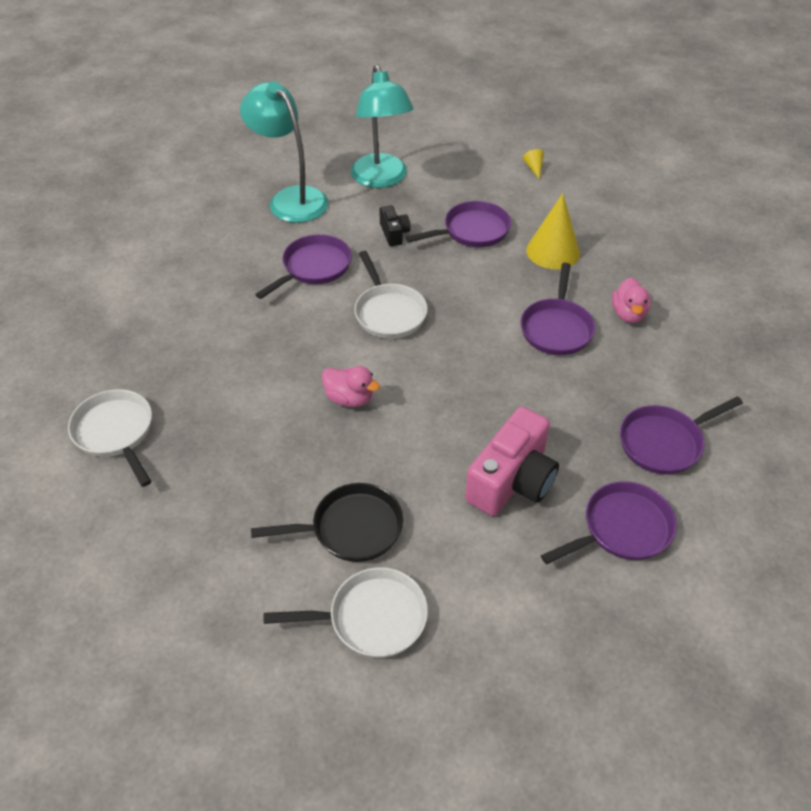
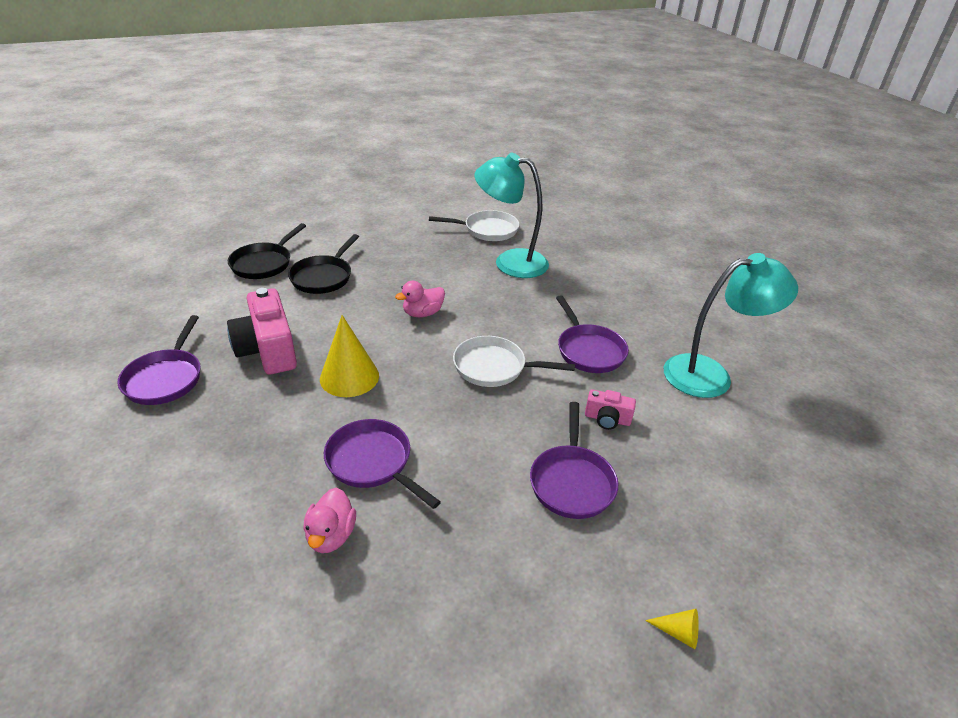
camera: 120 degrees right, 10 degrees down
(371, 618) = (264, 263): white pan -> black pan
(381, 179) = (719, 454): turquoise lamp -> turquoise lamp (510, 262)
(394, 233) = (607, 419): black camera -> pink camera
(553, 251) = (484, 534): yellow cone -> yellow cone (349, 377)
(628, 314) = (331, 535): pink duck -> pink duck turned 120 degrees counterclockwise
(664, 442) = (183, 450): purple pan -> none

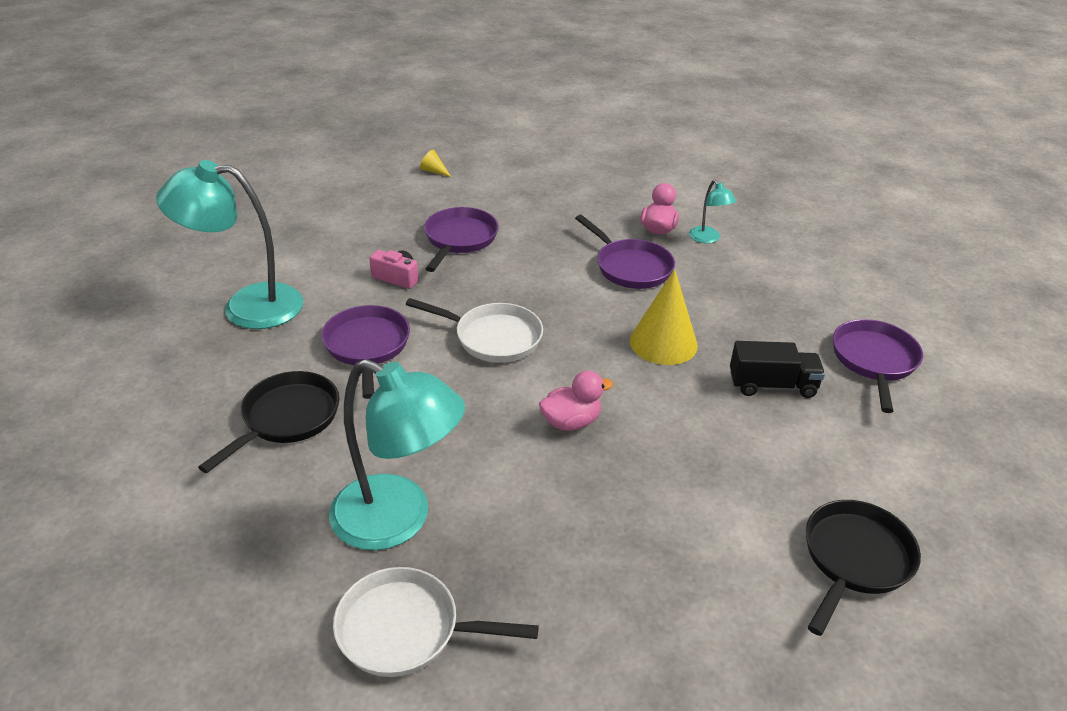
camera: 170 degrees left, 0 degrees up
(268, 350) = (772, 385): pink camera -> black truck
(268, 525) = (708, 239): none -> turquoise lamp
(323, 277) = (735, 512): black pan -> black pan (287, 418)

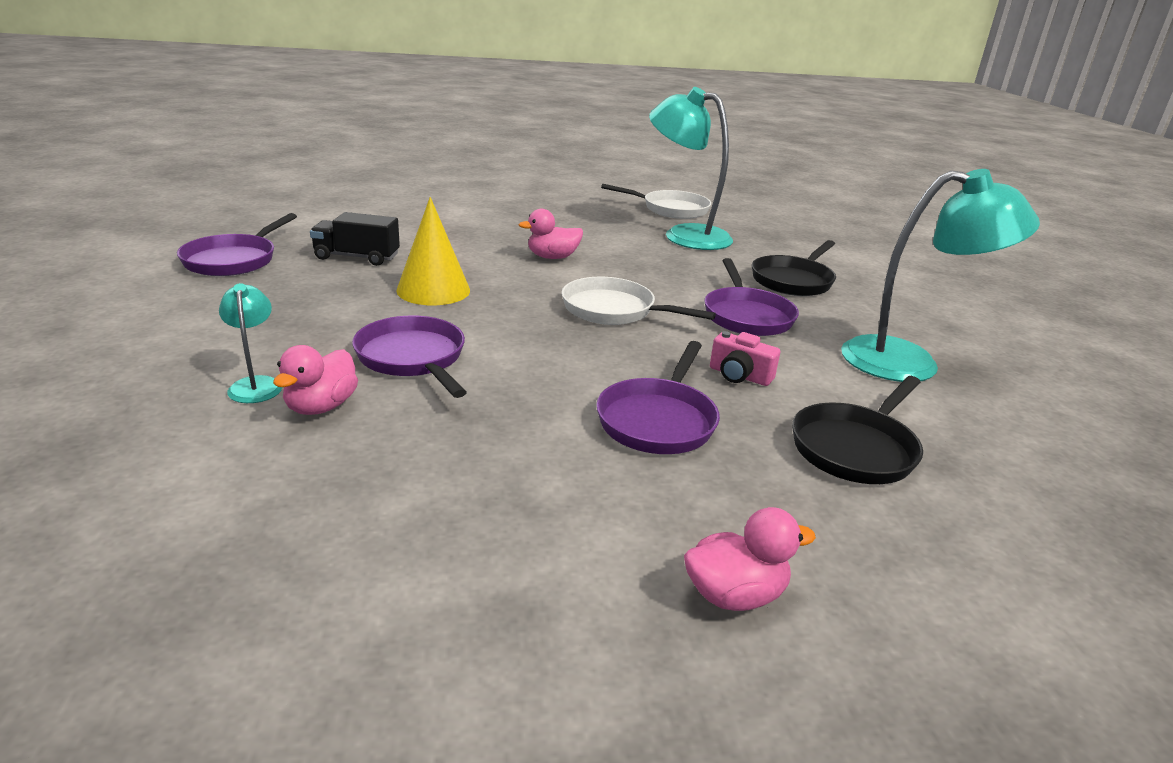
camera: 175 degrees left, 10 degrees down
(434, 171) = (734, 595): yellow cone -> pink duck
(854, 559) = (399, 199): black pan -> black pan (855, 448)

